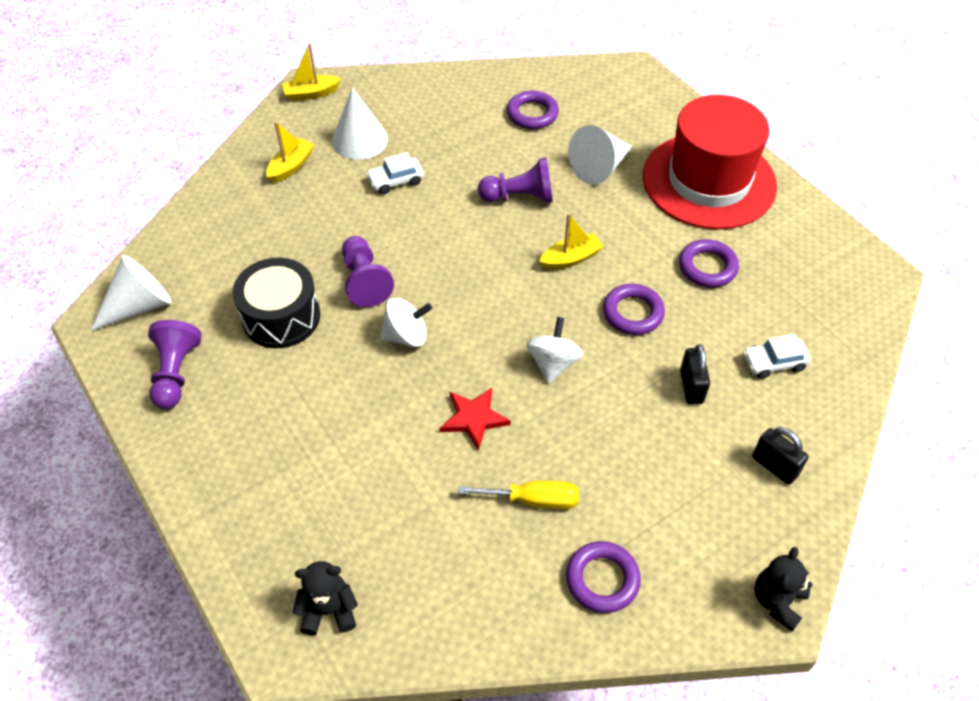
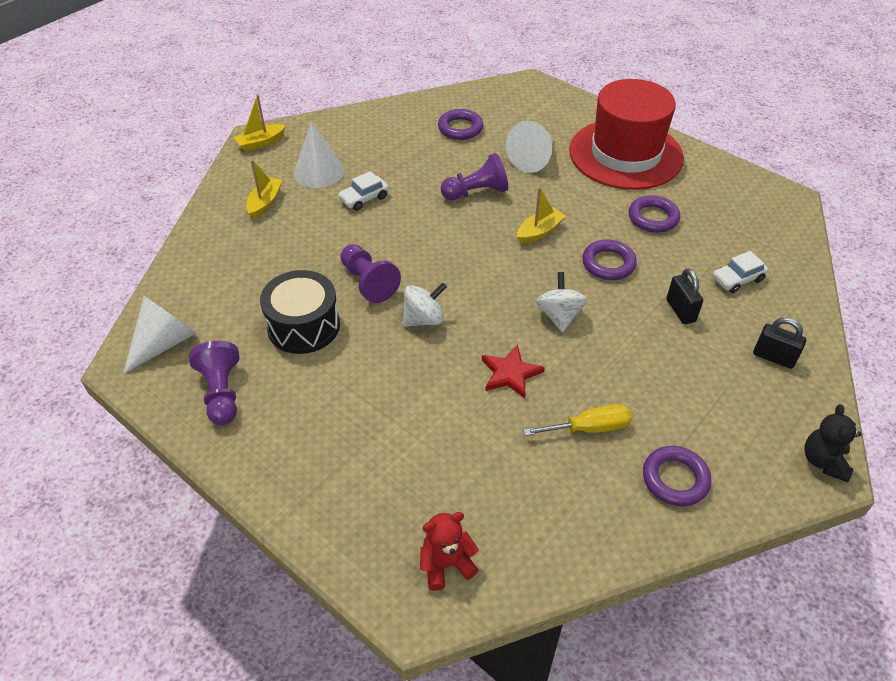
camera: 15 degrees left, 5 degrees down
(329, 610) = (446, 564): black teddy bear -> red teddy bear

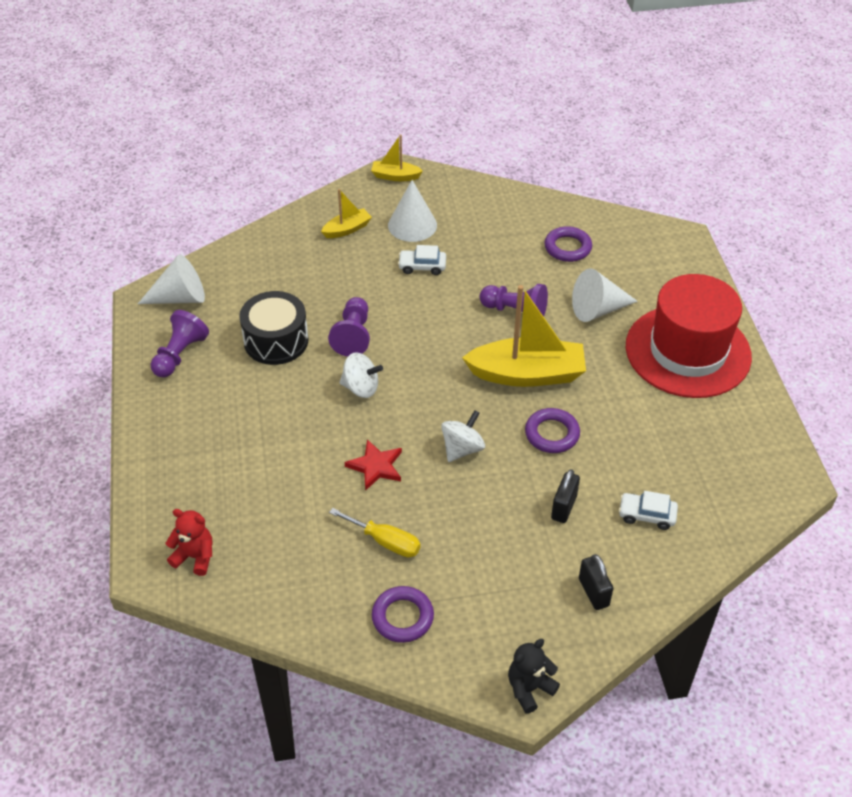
camera: 40 degrees right, 0 degrees up
(539, 232) = (527, 374): yellow boat -> yellow boat, size x2.01
(653, 218) = (639, 420): purple ring -> none

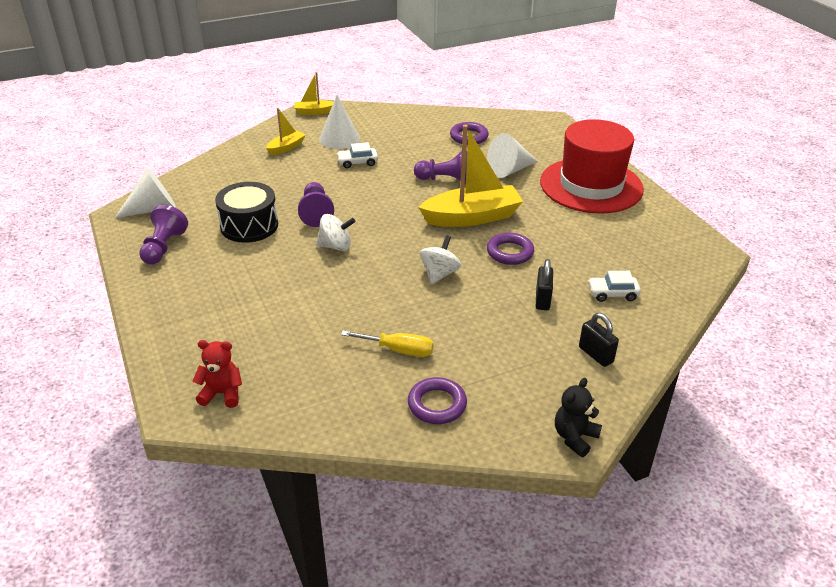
camera: 15 degrees left, 10 degrees down
(376, 466) = (369, 298): red star -> none

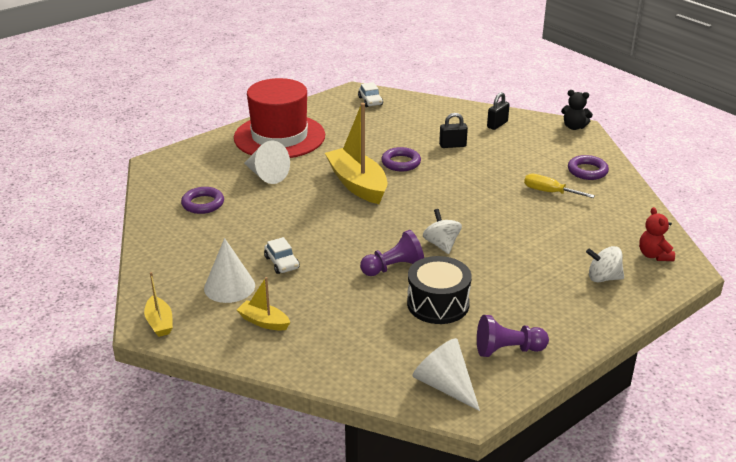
camera: 105 degrees left, 5 degrees down
(398, 350) = (549, 192): yellow screwdriver -> yellow screwdriver turned 60 degrees counterclockwise
(439, 274) = (448, 188): white spinning top -> white spinning top (603, 278)
(445, 180) = (298, 206): purple pawn -> none
(612, 293) = (428, 122): white car -> white car (370, 101)

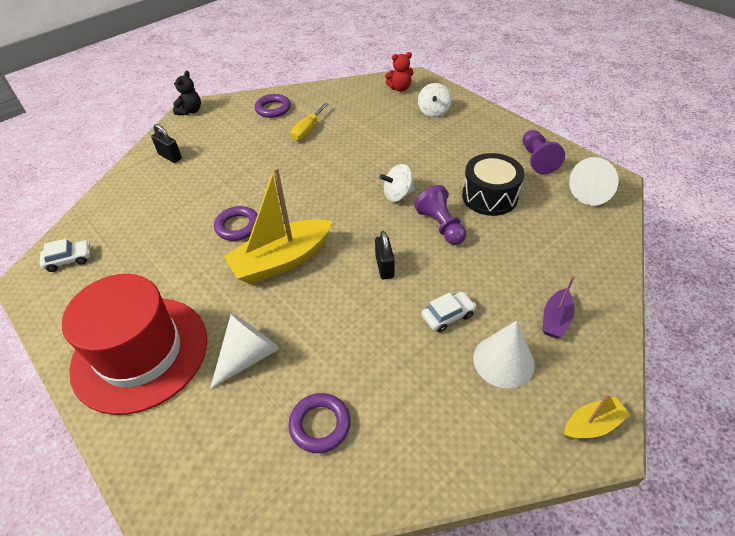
camera: 90 degrees left, 15 degrees up
(264, 322) = (555, 319): yellow boat -> purple boat
(452, 145) = (207, 188): black padlock -> black padlock (384, 267)

